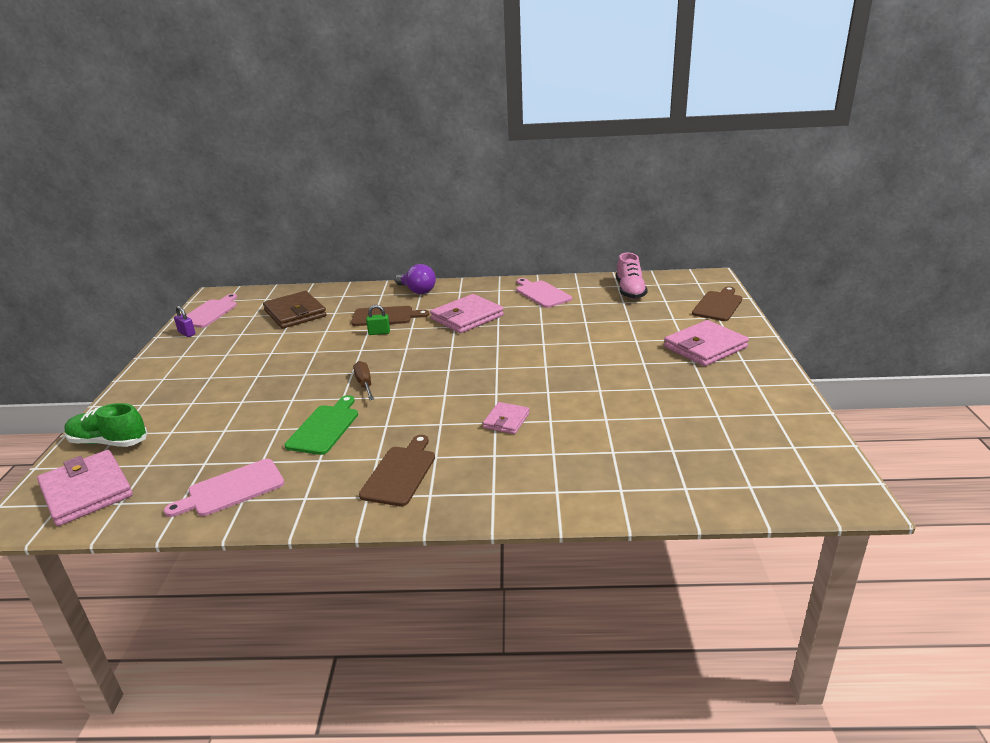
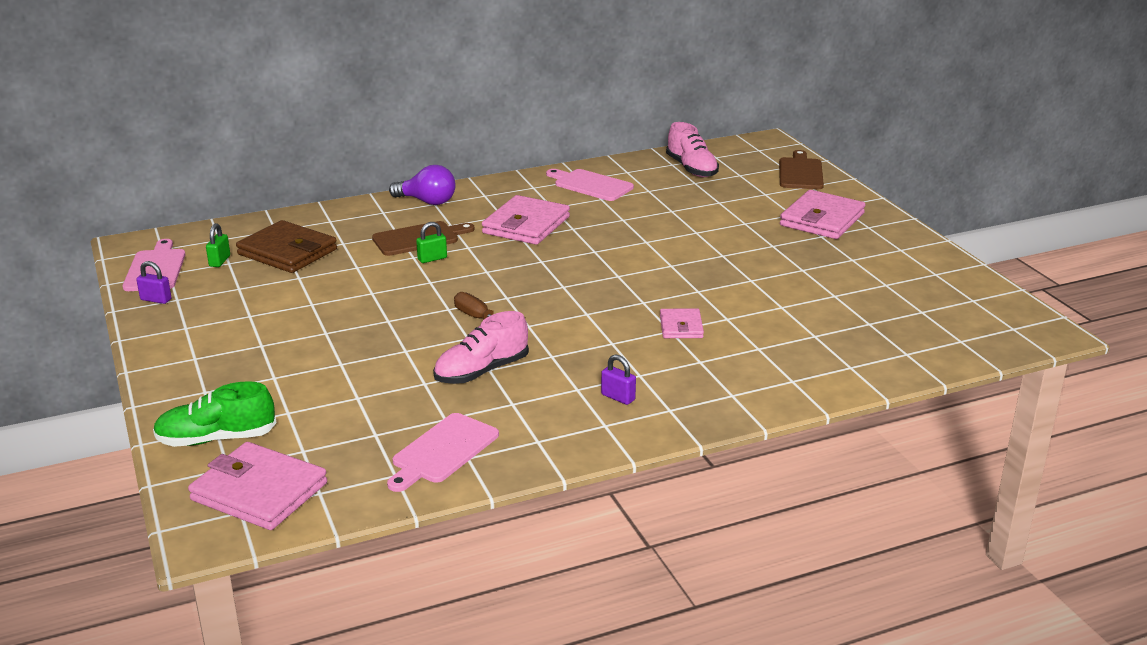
camera: 25 degrees left, 0 degrees up
(250, 313) = (219, 261): none -> green padlock
(324, 427) = (481, 371): green cutting board -> pink shoe
(400, 473) = (618, 397): brown cutting board -> purple padlock

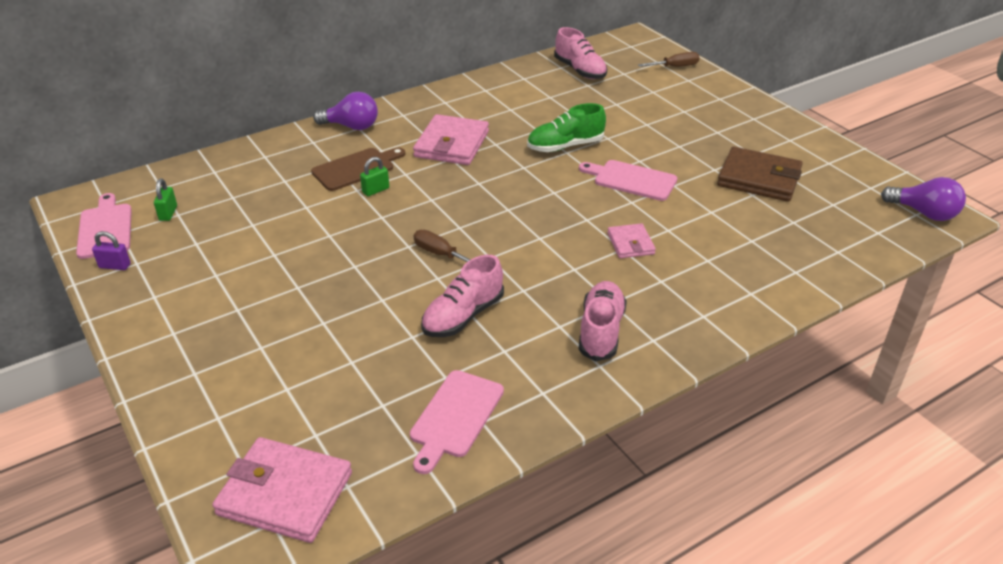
camera: 10 degrees left, 10 degrees up
(216, 439) = (222, 431): green shoe -> green shoe (565, 146)
(287, 252) = (233, 196): brown wallet -> brown wallet (759, 178)
(591, 185) = (496, 95): pink cutting board -> pink cutting board (631, 180)
(618, 397) = (601, 331): purple padlock -> pink shoe
(800, 173) = (675, 67): brown cutting board -> brown screwdriver
(822, 219) = (711, 114): pink wallet -> none
(1022, 328) = (924, 213): none -> purple light bulb

